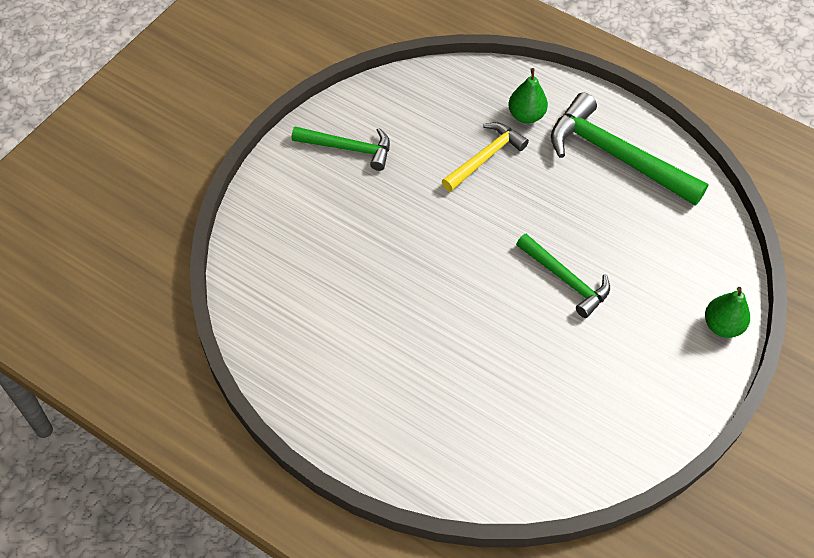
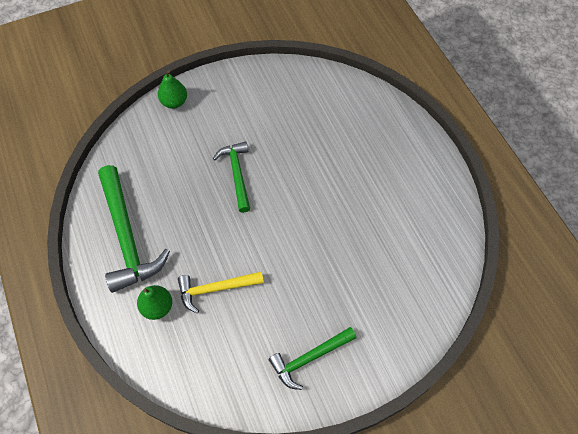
camera: 145 degrees left, 5 degrees up
(348, 148) = (309, 358): green hammer -> green hammer turned 75 degrees counterclockwise

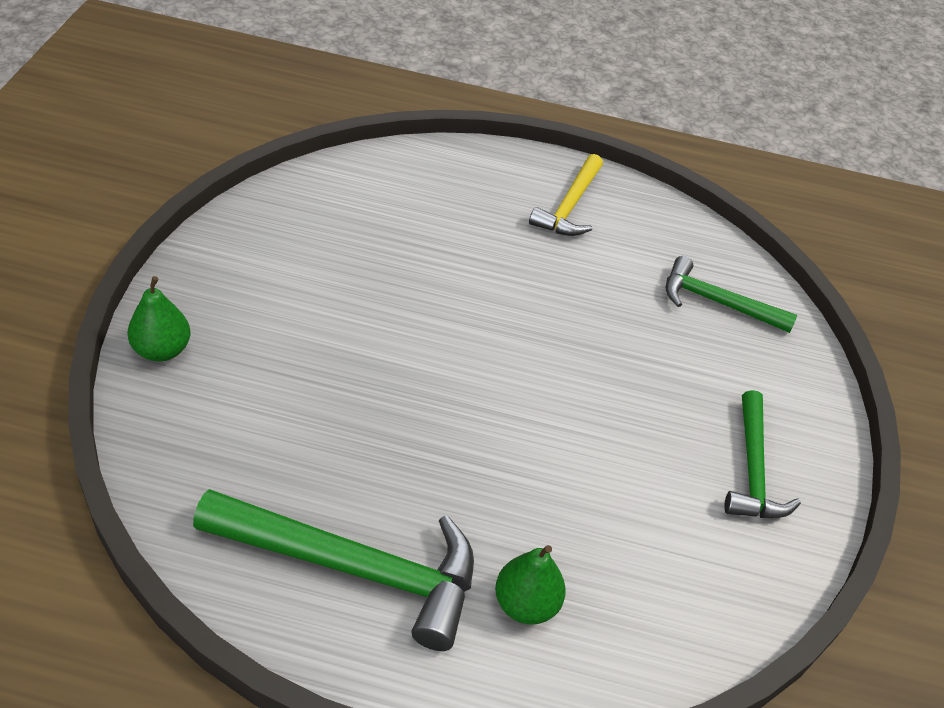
camera: 60 degrees left, 15 degrees down
(216, 289) = (558, 508): yellow hammer -> yellow hammer (570, 206)
(237, 174) = (382, 361): green hammer -> green hammer (717, 302)

